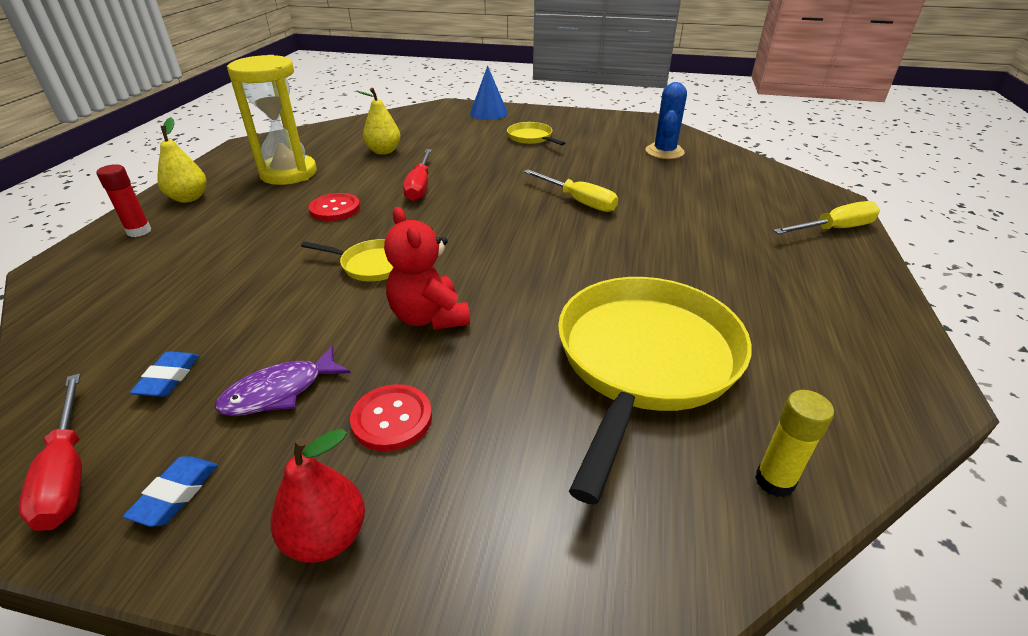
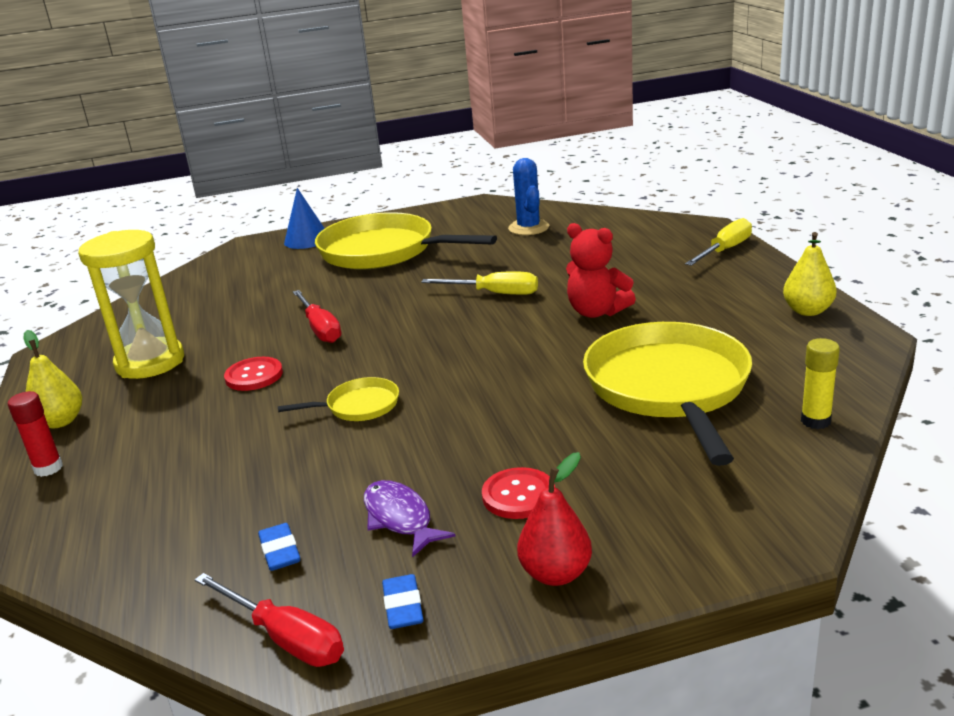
camera: 25 degrees left, 10 degrees down
(279, 392) = (400, 518): purple fish -> purple fish turned 120 degrees clockwise
(384, 151) = (235, 309): yellow pear -> yellow pear (807, 311)
(429, 317) = (464, 423): red teddy bear -> red teddy bear (596, 312)
(531, 138) = (383, 251): yellow pan -> yellow pan, size x2.23

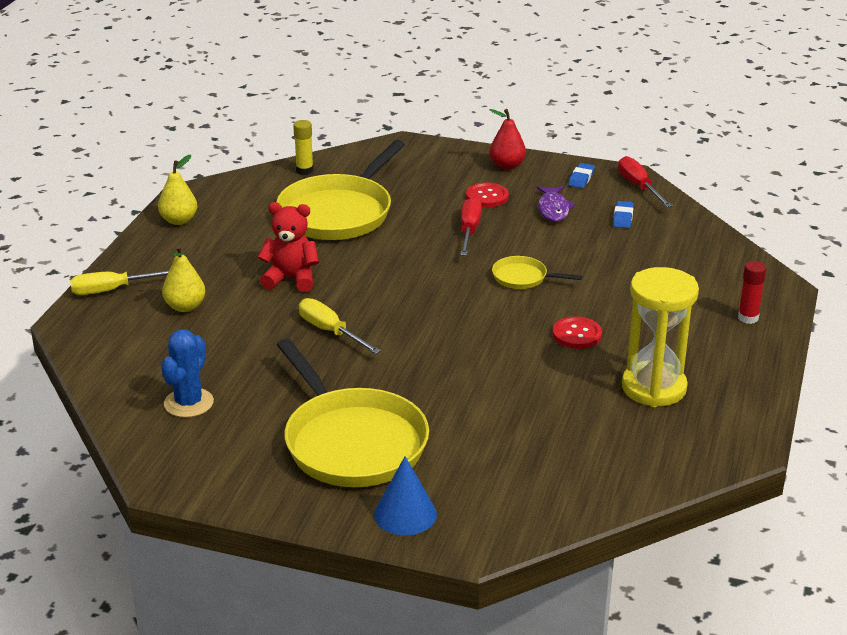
camera: 150 degrees left, 5 degrees up
(60, 421) = (738, 355): yellow pear -> yellow pear (185, 307)
(320, 329) = (496, 360): red screwdriver -> red screwdriver (469, 231)
(596, 312) = (291, 279): red teddy bear -> red teddy bear turned 60 degrees counterclockwise

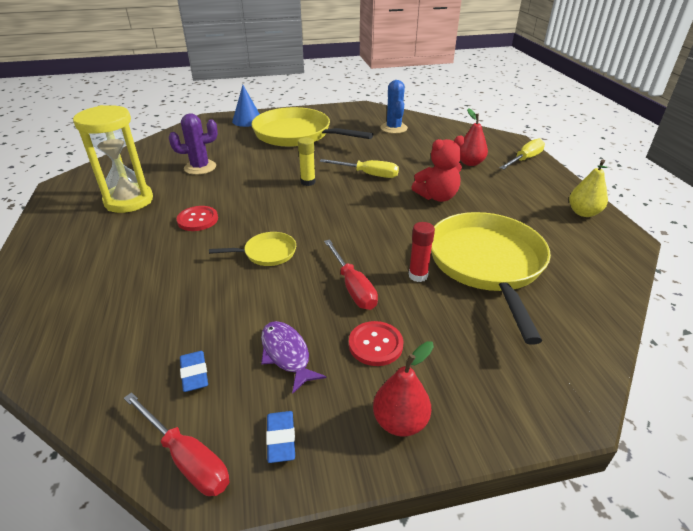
camera: 150 degrees right, 5 degrees up
(185, 307) = (470, 163): yellow pear -> red pear
(304, 170) = (593, 305): yellow glue stick -> yellow glue stick (308, 182)
(542, 417) = (200, 167): none -> purple cactus
(748, 318) = (41, 279): red glue stick -> red glue stick (418, 275)

